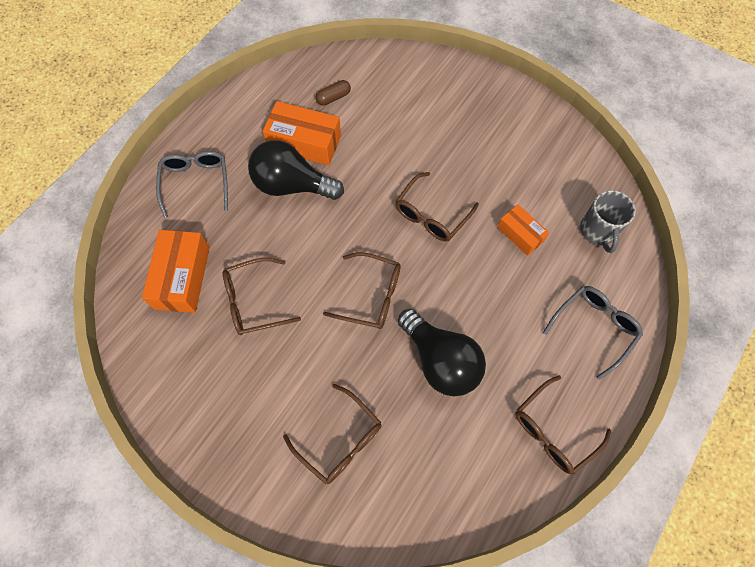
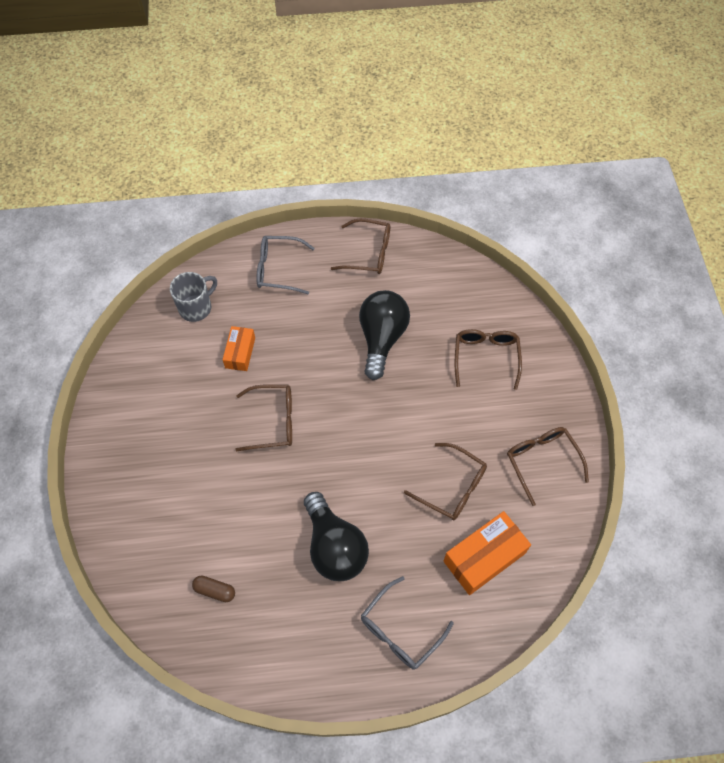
camera: 130 degrees left, 5 degrees down
(304, 142) = (284, 573): orange box -> none
(371, 296) = (375, 412): brown glasses -> brown glasses (541, 461)

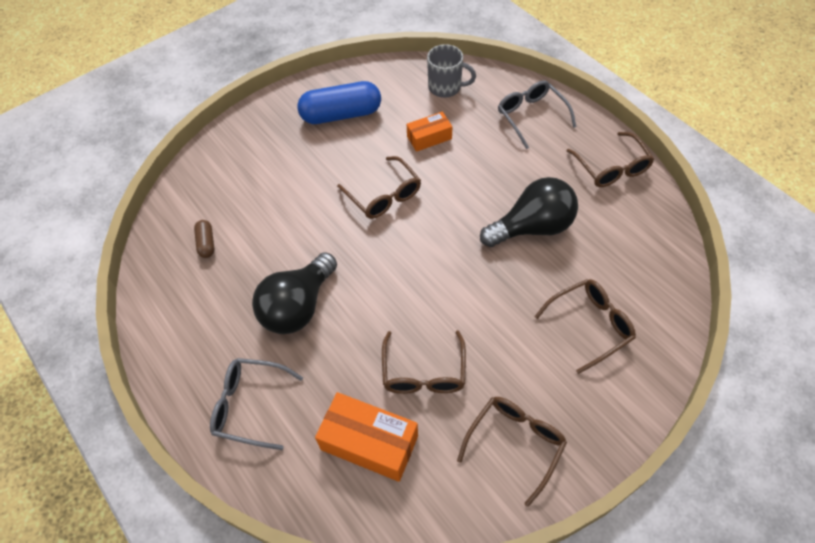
camera: 60 degrees right, 5 degrees down
(157, 404) = (341, 115): none -> blue capsule

